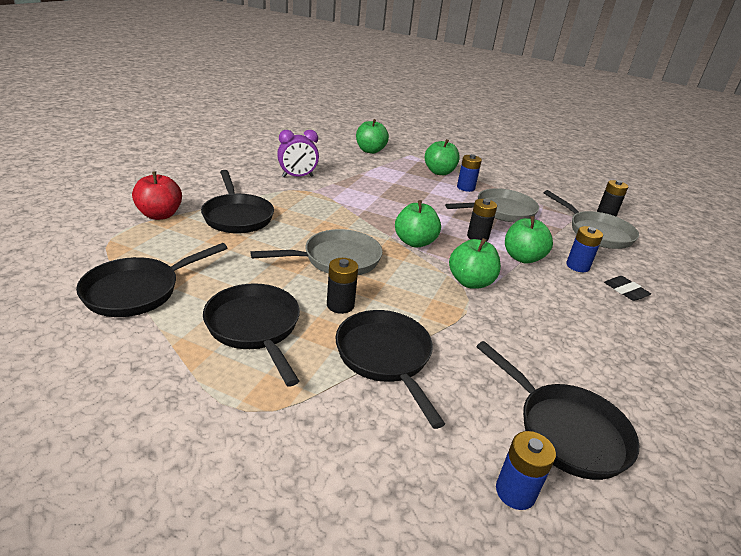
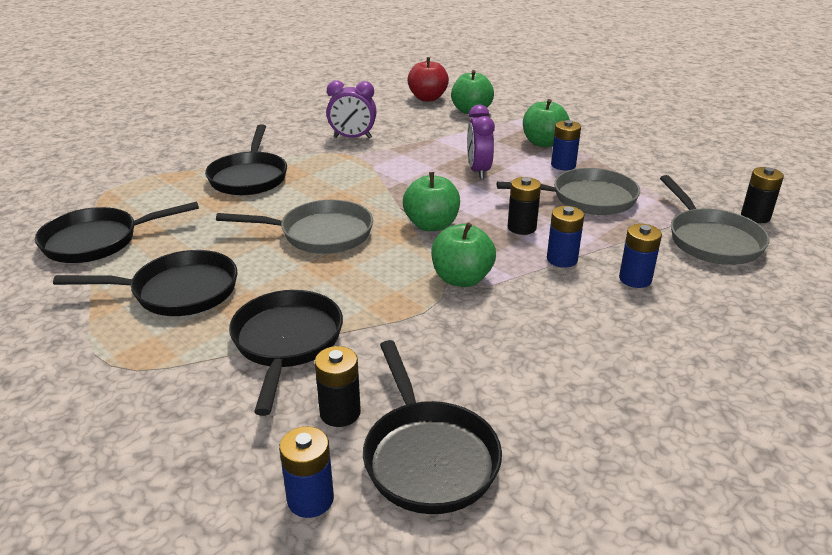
camera: 25 degrees right, 0 degrees up
(160, 215) = (172, 169): red apple -> red apple (427, 98)
(255, 328) = (178, 291): black pan -> black pan turned 90 degrees clockwise
(340, 305) = (283, 282): black battery -> black battery (340, 413)
(413, 196) = (478, 171): none -> purple clock
(522, 258) = (562, 259): green apple -> blue battery
(625, 291) = (679, 319): black eraser -> none

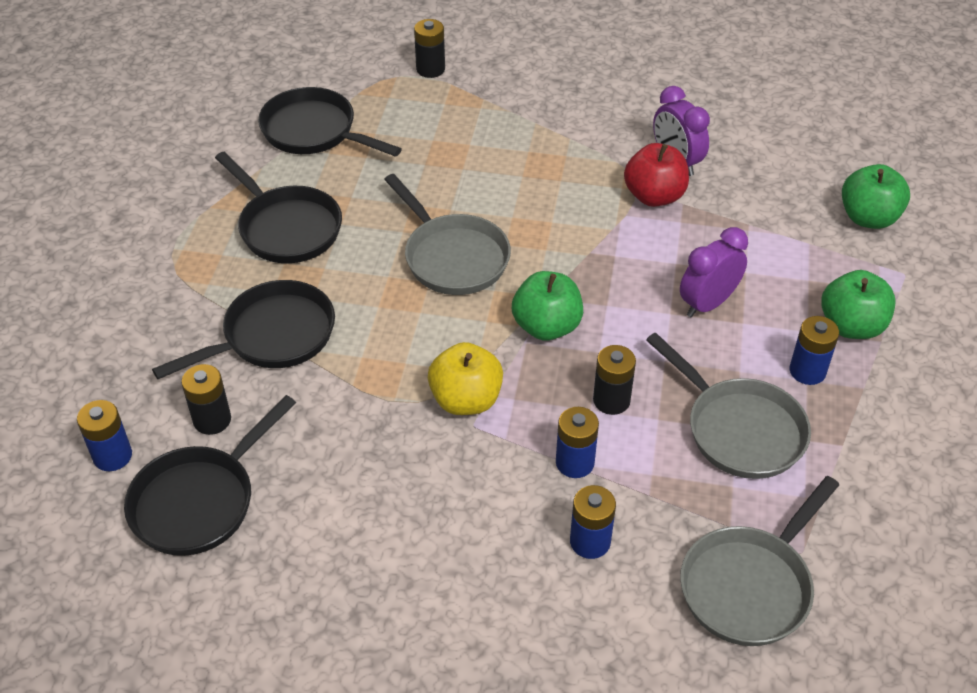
camera: 55 degrees right, 15 degrees up
(249, 177) = (509, 144): black pan -> none
(427, 98) = (859, 161): red apple -> red apple (654, 196)
(461, 279) = (466, 400): green apple -> yellow apple
(755, 216) = (863, 616): black battery -> black battery (430, 69)

